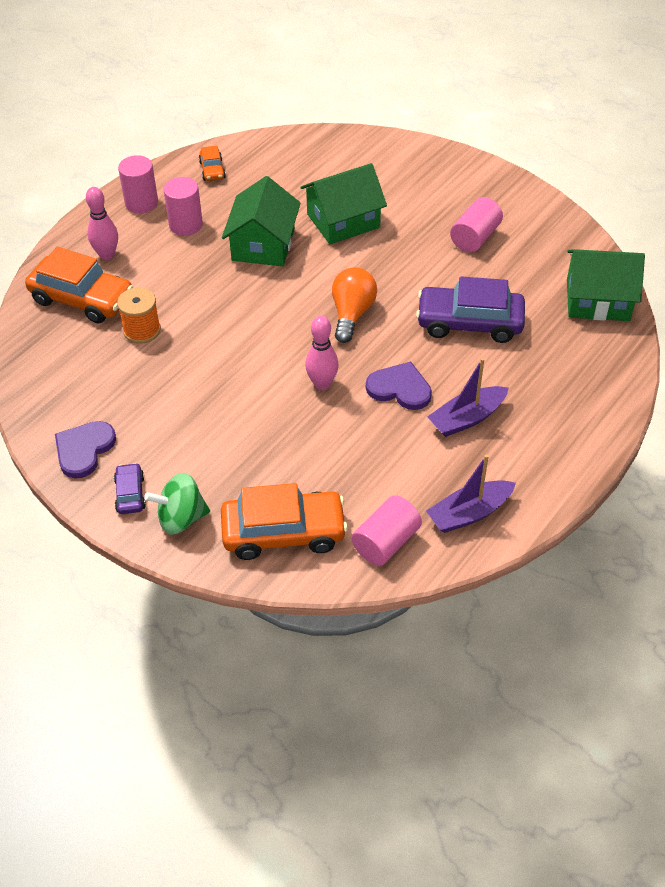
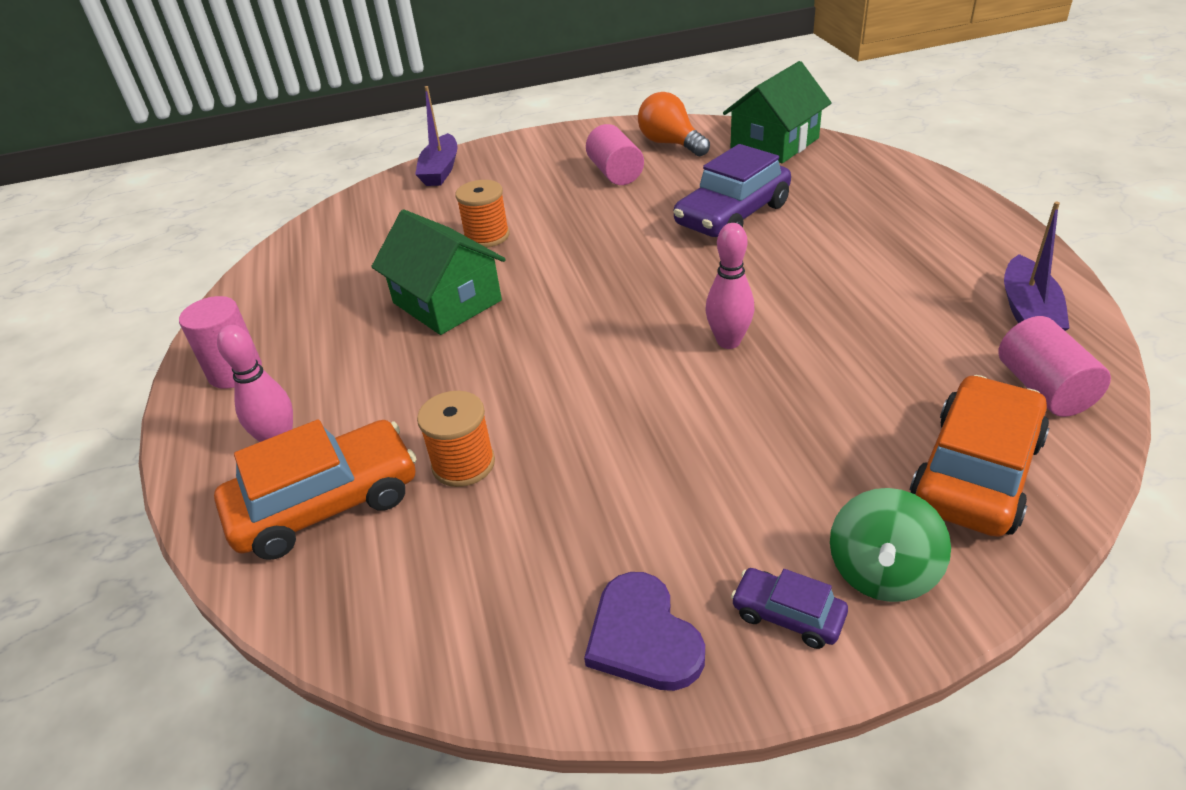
camera: 50 degrees left, 10 degrees down
(186, 225) = (328, 349): pink cylinder -> none
(212, 170) = (273, 294): orange car -> none
(343, 221) = (487, 236): green house -> orange spool
(352, 314) = (636, 280): orange light bulb -> orange light bulb (670, 144)
(400, 388) = (788, 290): purple heart -> none
(467, 418) = (874, 263): purple boat -> purple boat (440, 170)

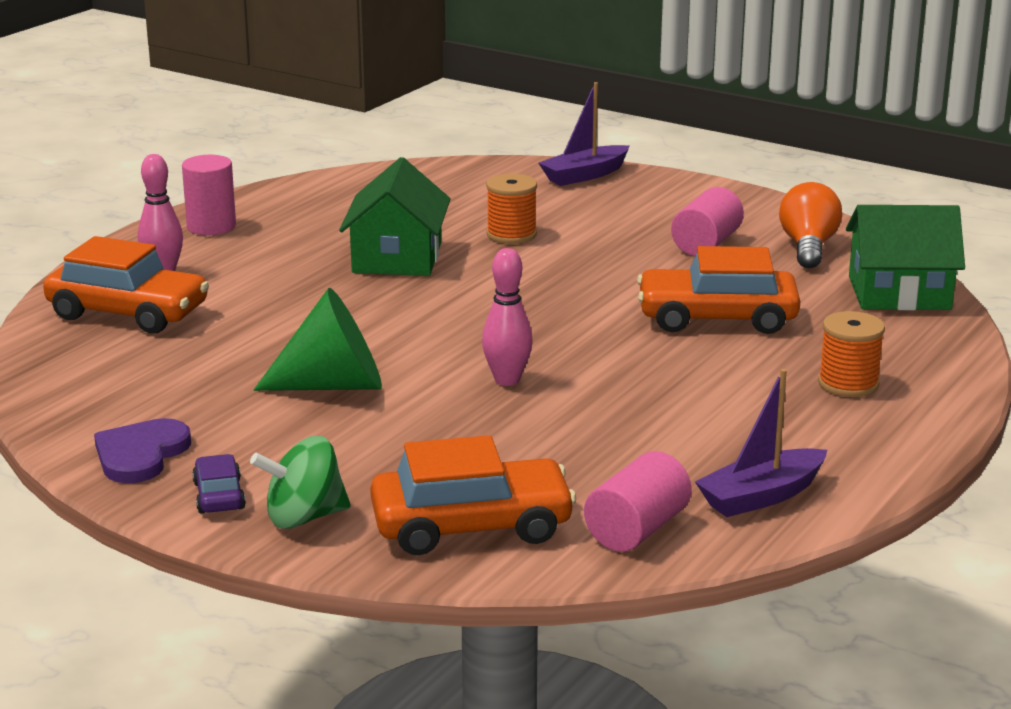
camera: 45 degrees right, 15 degrees down
(463, 464) = (223, 339): orange spool -> orange spool (848, 384)
(635, 436) = (333, 385): none -> green cone
(732, 215) = (717, 318): purple car -> orange car

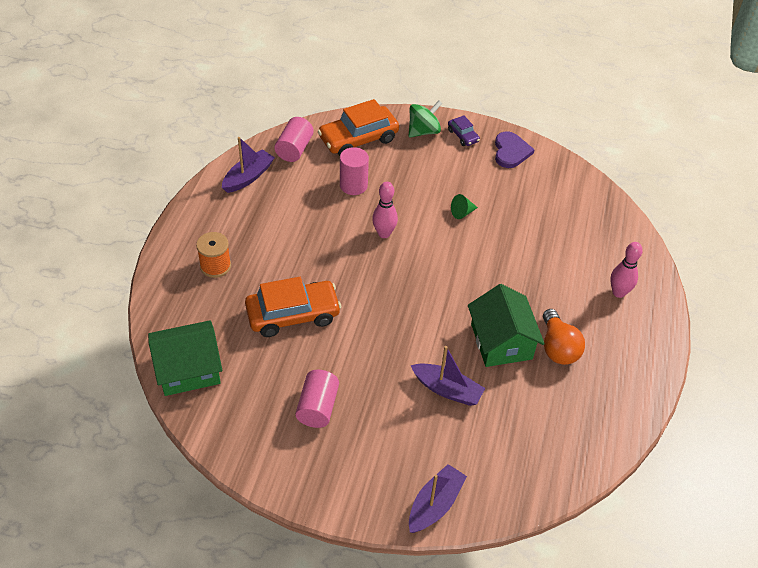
camera: 160 degrees right, 25 degrees up
(128, 312) = (603, 250): orange car -> none
(211, 226) = (636, 354): pink cylinder -> pink cylinder (353, 185)
(333, 385) = (462, 212): green cone -> green cone, size x0.46
(511, 234) = (447, 389): orange spool -> purple boat
(808, 247) = (249, 419): orange light bulb -> orange light bulb (558, 347)

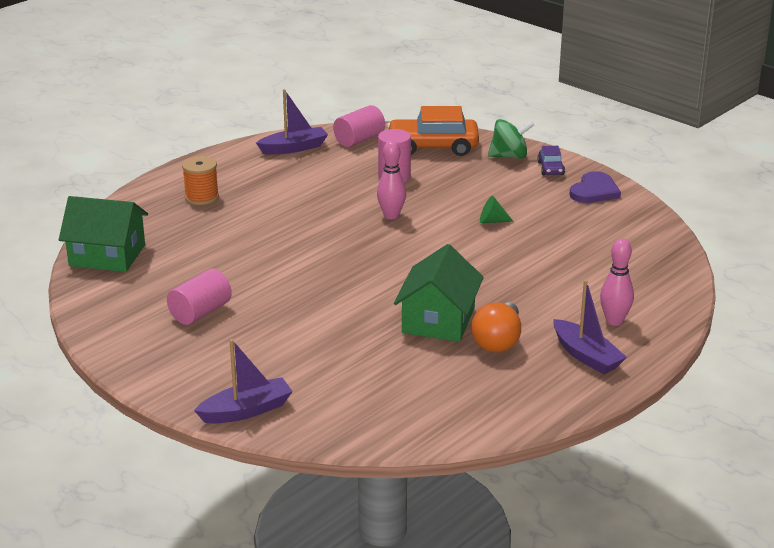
camera: 30 degrees right, 20 degrees down
(293, 314) = (241, 246): orange car -> none
(447, 389) = (343, 337): purple boat -> purple boat (586, 356)

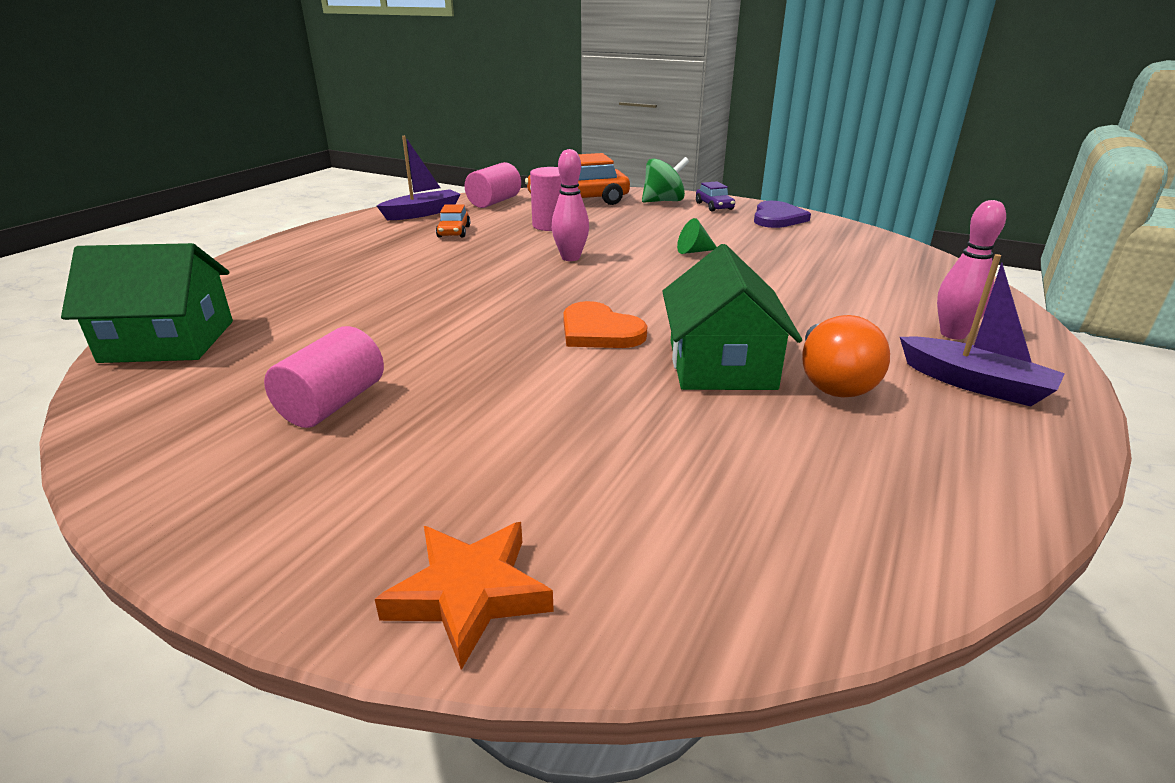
camera: 15 degrees left, 0 degrees up
(201, 197) = (315, 263): orange spool -> none
(246, 411) = (469, 594): purple boat -> orange star
(312, 175) = (454, 232): none -> orange car
(376, 285) = (599, 331): none -> orange heart

